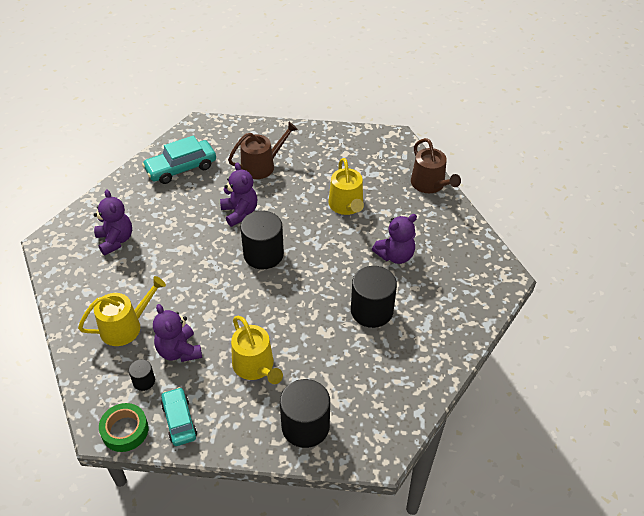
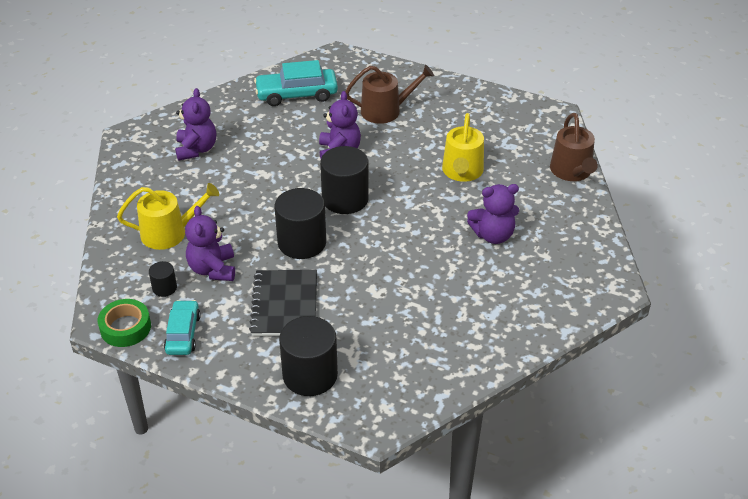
camera: 20 degrees right, 5 degrees down
(255, 366) = (284, 304): yellow watering can -> black notebook
(371, 311) = (438, 283): black cylinder -> black cylinder (302, 242)

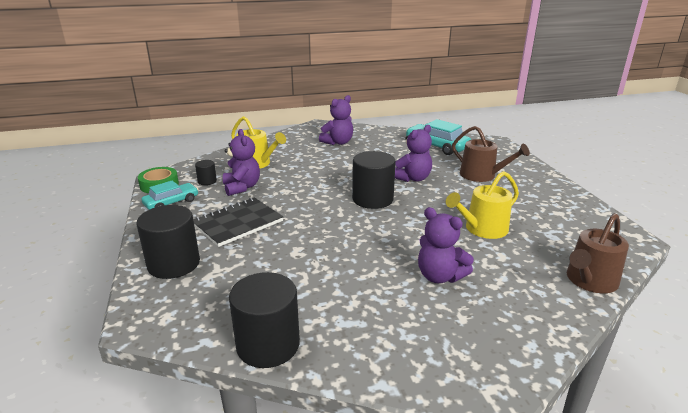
camera: 50 degrees right, 15 degrees down
(213, 269) = (242, 187): purple teddy bear -> purple teddy bear turned 120 degrees clockwise
(302, 242) = (307, 203): black cylinder -> black cylinder (268, 345)

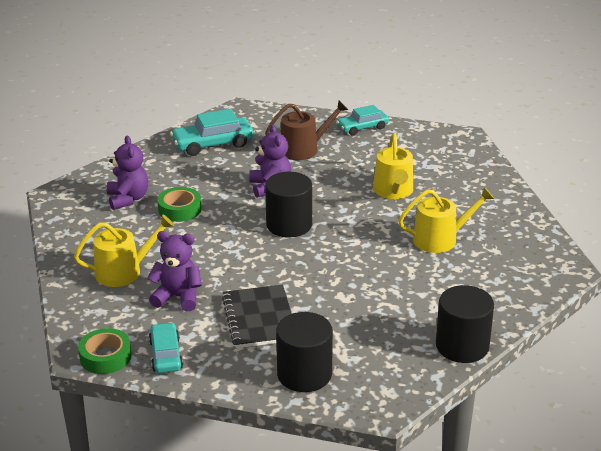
camera: 60 degrees left, 5 degrees up
(207, 181) = (134, 318): black cylinder -> none
(345, 159) = (179, 209): none -> green tape
(439, 276) = (440, 239): purple teddy bear -> yellow watering can
(553, 188) = (362, 127): none -> turquoise car
(589, 281) = (496, 180): brown watering can -> none

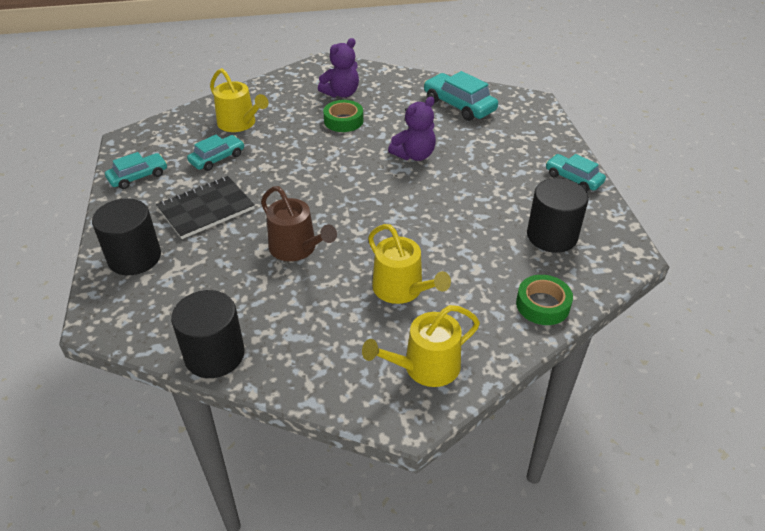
camera: 65 degrees right, 10 degrees up
(105, 357) = (127, 150): green tape -> green tape (542, 305)
(178, 297) = (217, 158): purple teddy bear -> turquoise car
(289, 225) = (360, 183): black cylinder -> black cylinder (552, 236)
(304, 149) = (497, 155): brown watering can -> brown watering can (296, 248)
(393, 191) = (468, 232): yellow watering can -> yellow watering can (425, 367)

